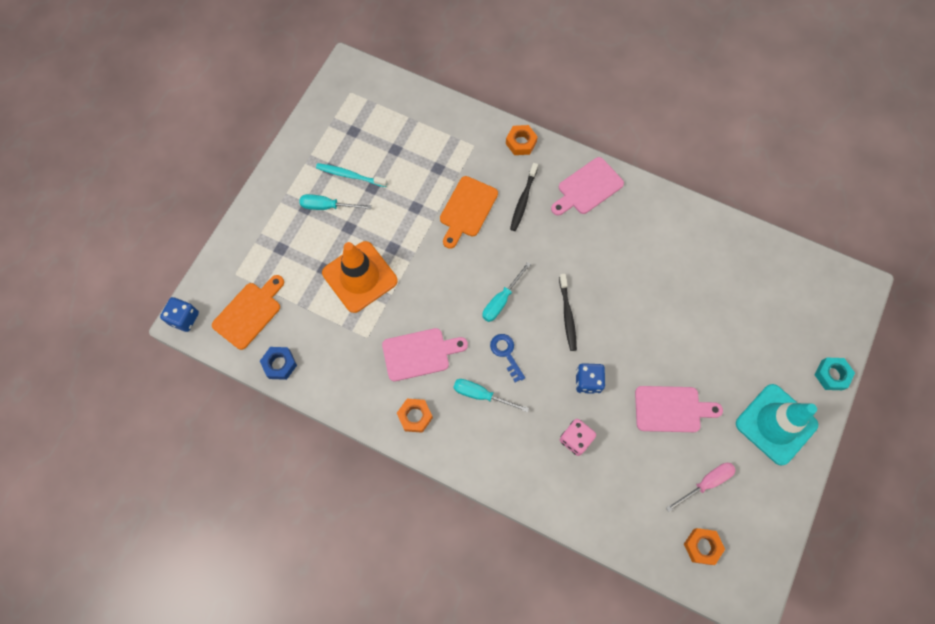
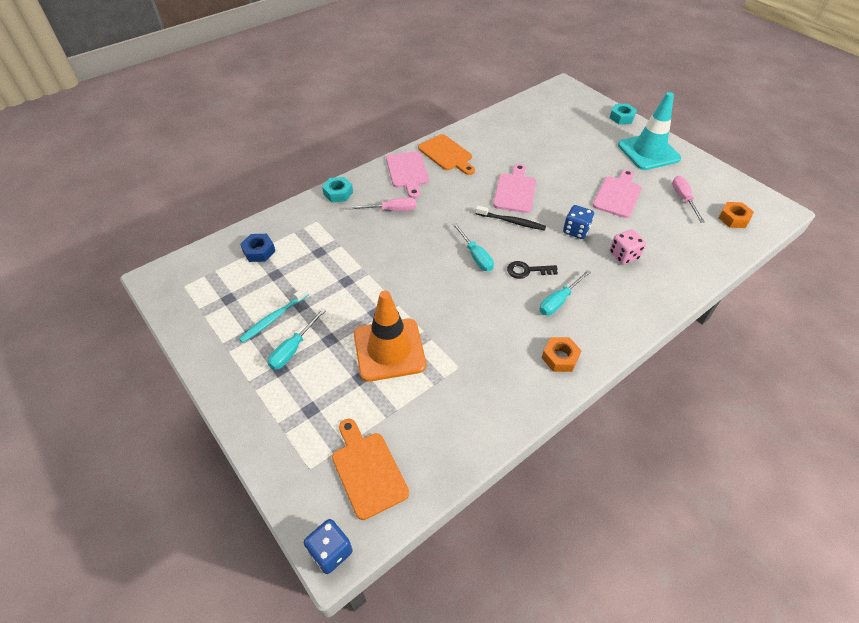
camera: 65 degrees left, 20 degrees down
(279, 364) = (447, 460): blue nut -> blue nut (259, 251)
(419, 353) = (497, 331): pink cutting board -> pink cutting board (515, 191)
(467, 209) = (374, 247): orange cutting board -> orange cutting board (446, 154)
(506, 353) = (527, 270): blue key -> black key
(521, 143) = (338, 193): orange nut -> turquoise nut
(523, 200) = (391, 210): black toothbrush -> pink screwdriver

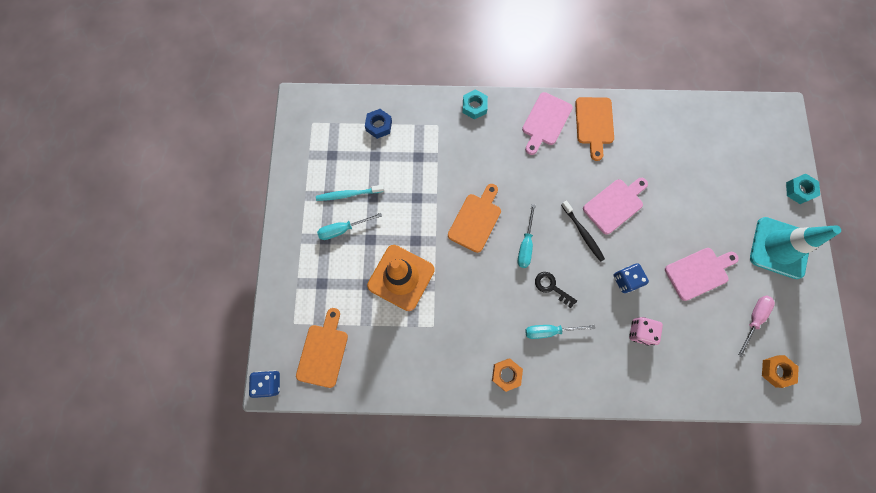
camera: 40 degrees right, 25 degrees up
(391, 210) = (500, 153): pink screwdriver -> none
(416, 265) = (476, 220): none -> orange cutting board

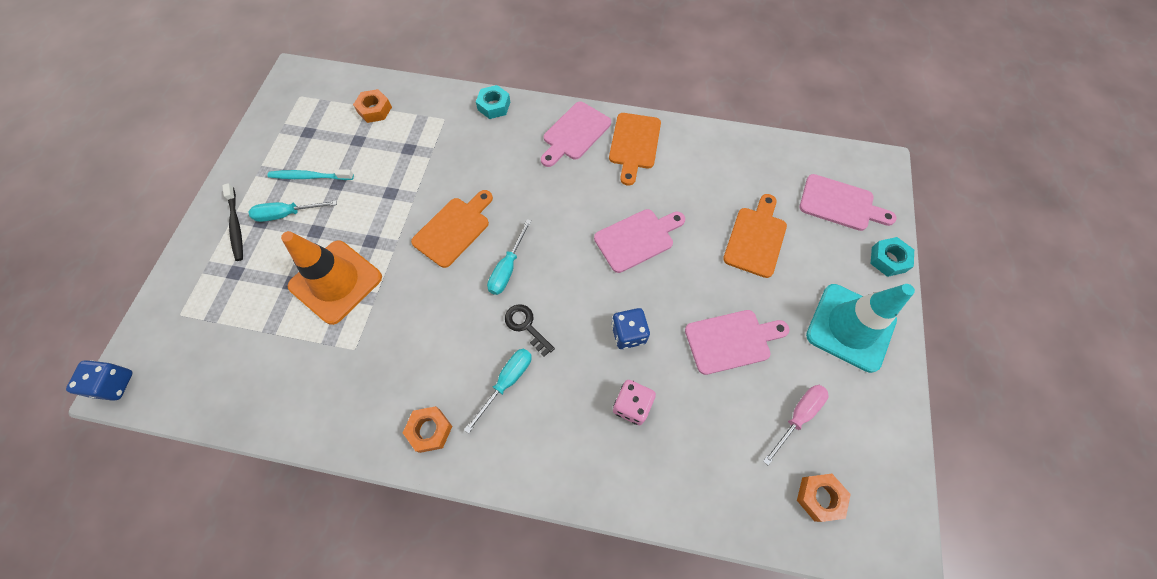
camera: 10 degrees right, 10 degrees down
(323, 352) = (201, 356): orange cutting board -> orange cutting board (756, 238)
(379, 126) = (374, 110): blue nut -> orange nut
(549, 331) = (507, 382): turquoise screwdriver -> turquoise screwdriver turned 120 degrees clockwise
(582, 233) = (586, 266): black toothbrush -> black toothbrush (236, 225)
(758, 150) = (840, 204): none -> pink cutting board

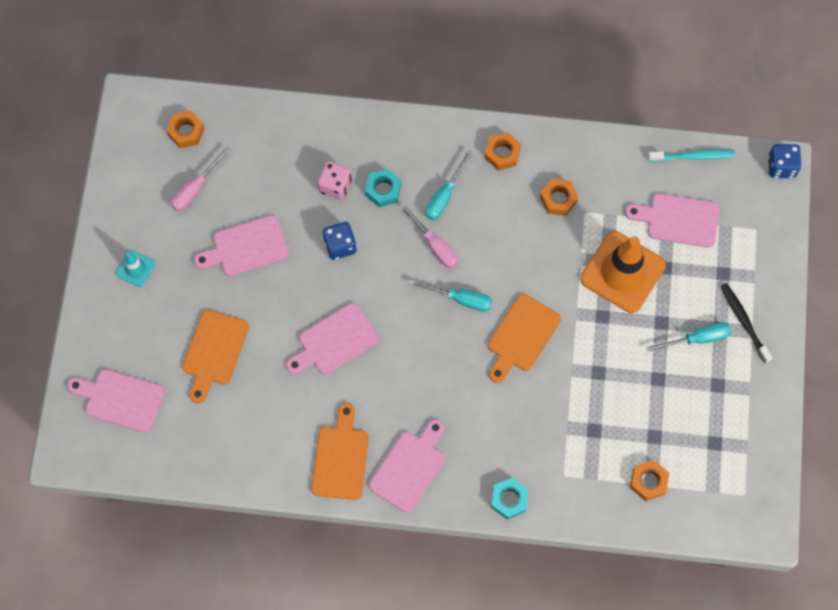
camera: 175 degrees right, 5 degrees up
(257, 332) = (678, 220): none -> pink cutting board
(310, 177) = (690, 385): turquoise toothbrush -> turquoise toothbrush (693, 156)
(379, 367) = (558, 199): none -> orange nut
(507, 268) = (460, 299): turquoise screwdriver -> turquoise screwdriver turned 90 degrees clockwise
(526, 326) = (434, 245): black key -> pink screwdriver
(850, 327) = (135, 268): turquoise traffic cone -> turquoise traffic cone, size x0.46
(888, 259) = (84, 339): turquoise nut -> turquoise nut (383, 190)

